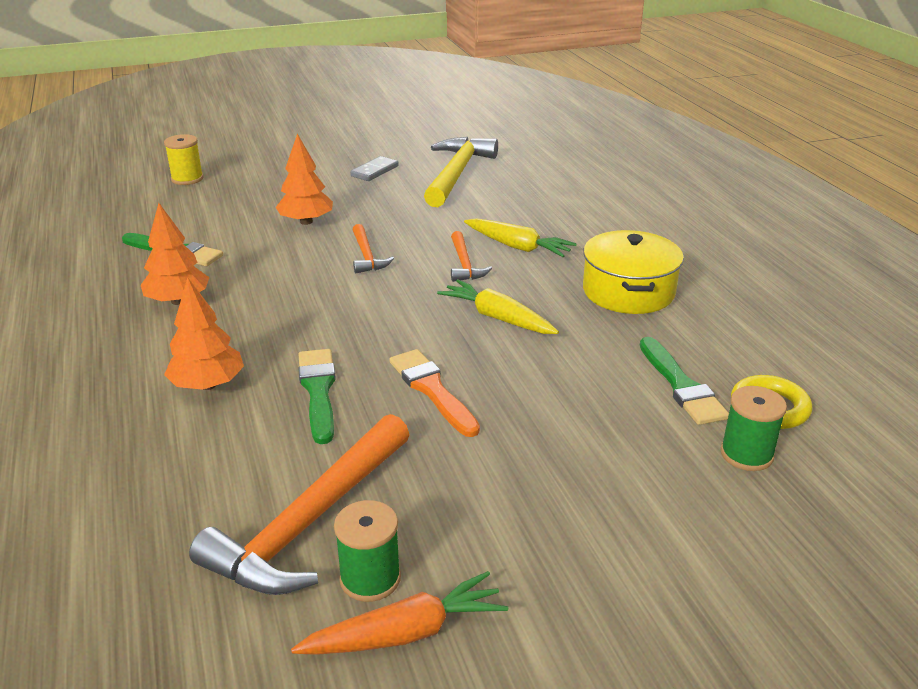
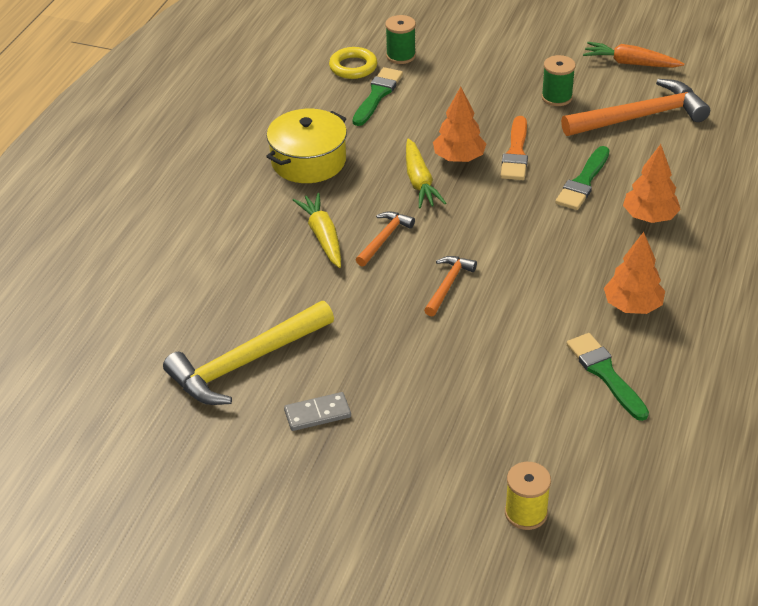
camera: 140 degrees left, 10 degrees up
(306, 222) = (459, 359): orange tree -> orange tree (459, 158)
(370, 578) = (630, 85): green spool -> green spool (556, 97)

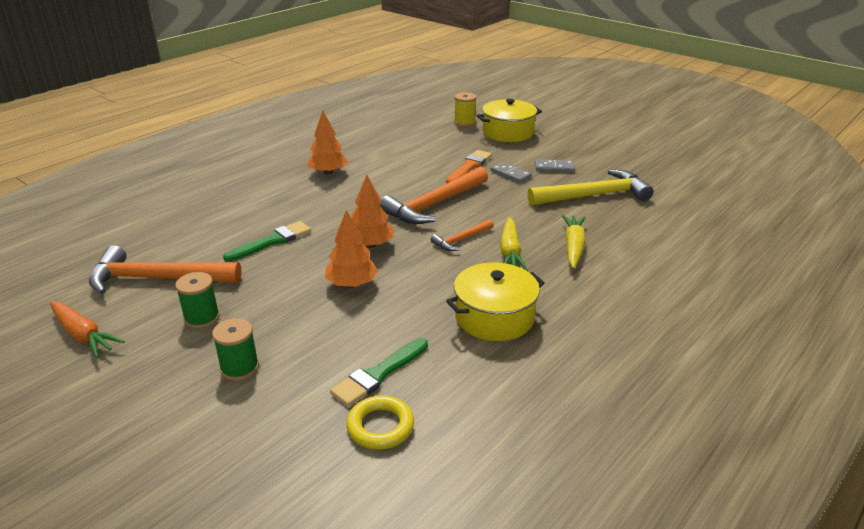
camera: 160 degrees left, 10 degrees down
(377, 377) = (510, 174): none -> grey domino
(401, 56) = (309, 426): green spool -> green spool (239, 368)
(419, 182) = (402, 273): yellow carrot -> yellow carrot (573, 247)
(431, 501) = (508, 132): none -> yellow pot
(448, 285) = (434, 204): orange hammer -> orange hammer, size x1.96
(516, 153) = (299, 276): orange brush -> orange brush (469, 167)
(605, 374) = (377, 152): green brush -> none
(649, 217) = (256, 210): orange tree -> orange tree (370, 245)

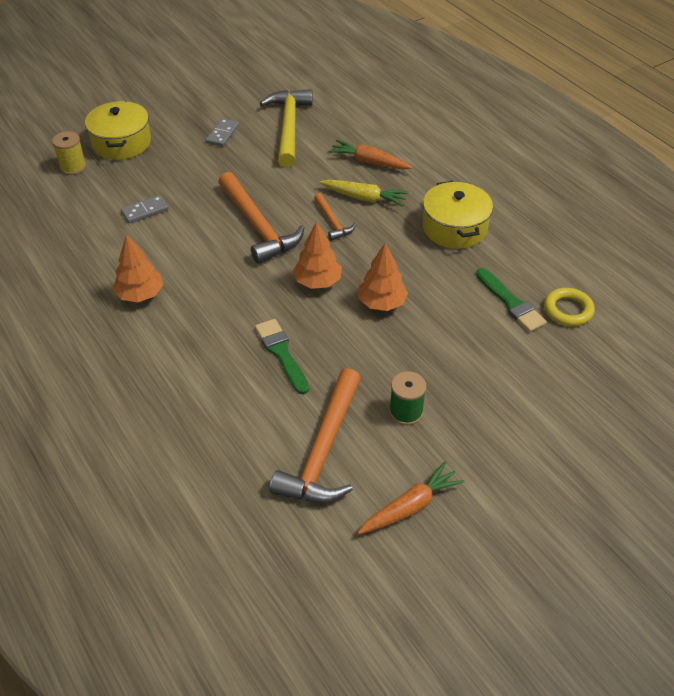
camera: 75 degrees left, 15 degrees up
(239, 368) = (486, 386): green spool -> none
(469, 167) = (188, 187): orange brush -> none
(510, 174) = (220, 164): grey domino -> grey domino (145, 211)
(573, 247) = (369, 162): yellow carrot -> orange carrot

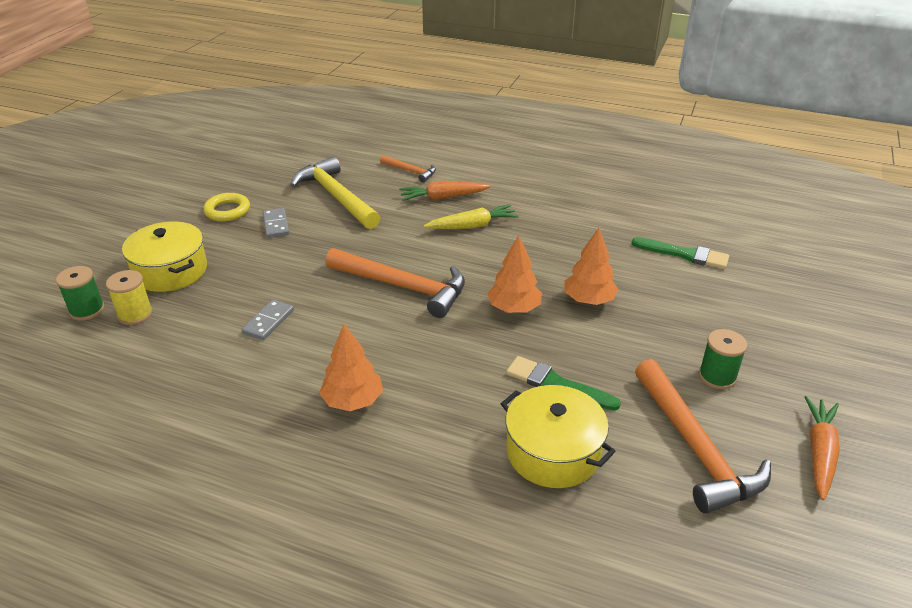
camera: 35 degrees left, 10 degrees down
(49, 151) = (87, 310): none -> green spool
(332, 222) = (468, 255): orange hammer -> orange hammer (411, 171)
(454, 228) = (574, 219): yellow pot -> yellow pot (553, 452)
(568, 310) = (729, 241): yellow ring -> yellow ring (227, 211)

